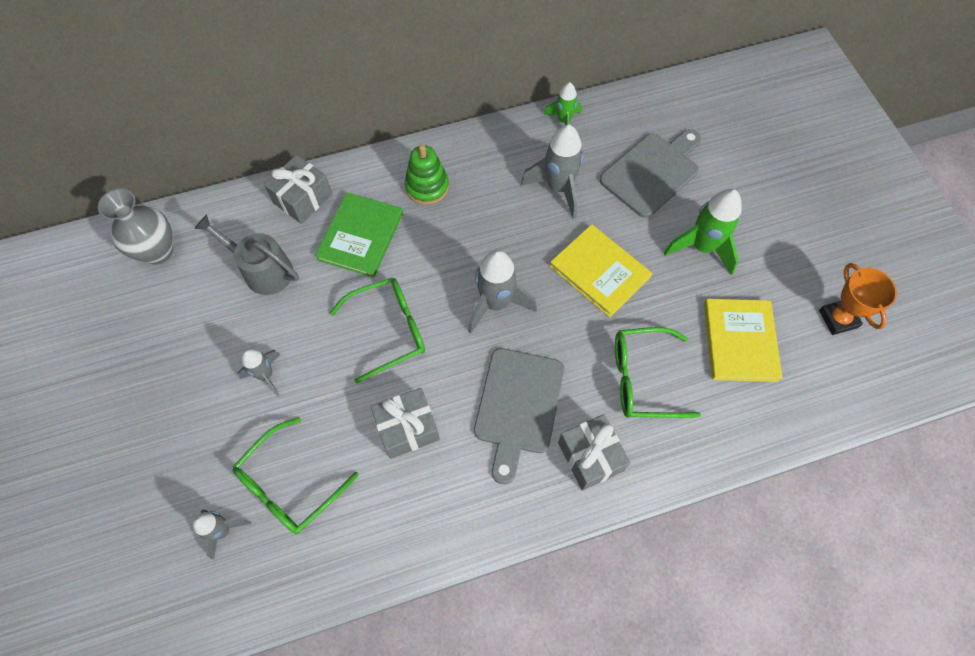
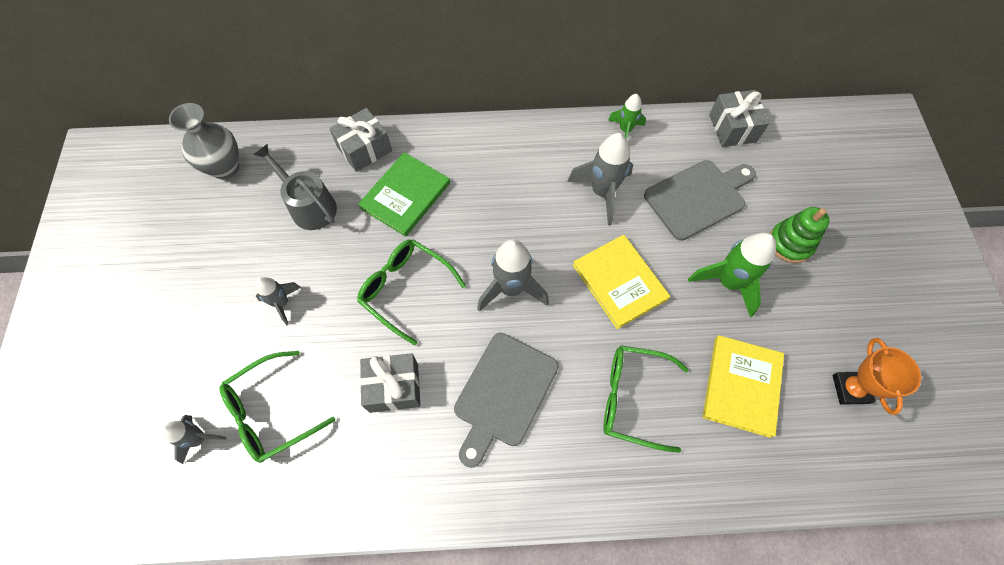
camera: 15 degrees right, 0 degrees up
(389, 330) = (405, 289): green glasses -> green glasses turned 135 degrees counterclockwise
(427, 187) = (479, 163): green stacking toy -> green stacking toy (790, 243)
(590, 457) = (559, 463): grey gift -> grey gift (732, 128)

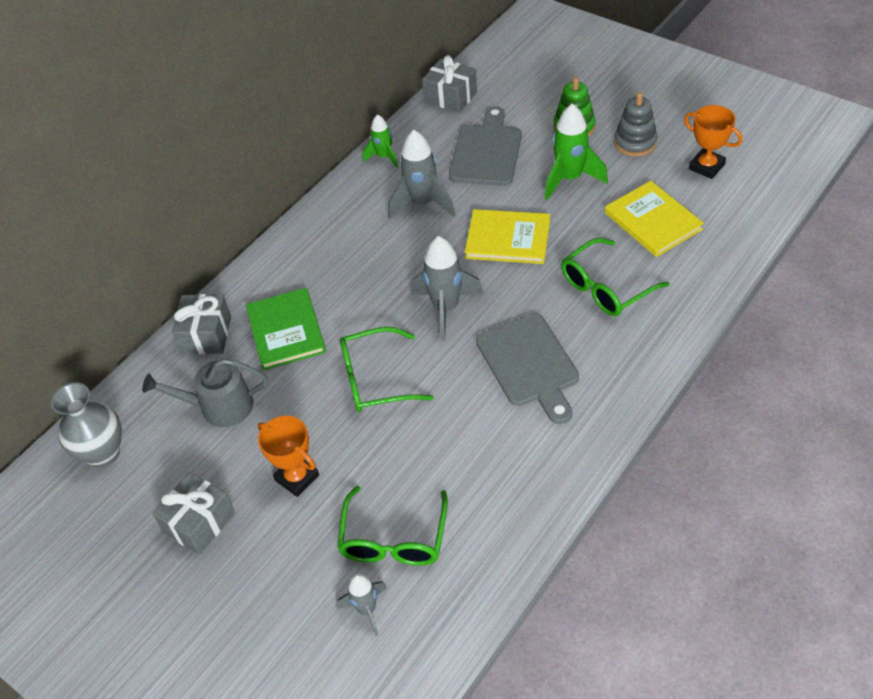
camera: 45 degrees left, 15 degrees down
(282, 303) = (297, 478): grey rocket -> orange trophy
(394, 387) = (455, 435): grey gift -> grey gift (199, 523)
(820, 306) = (635, 142): none -> grey stacking toy

